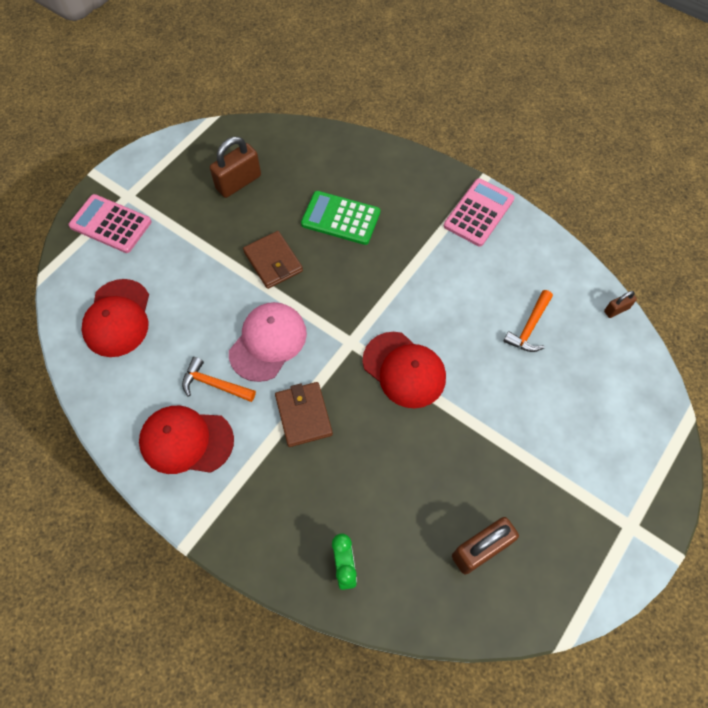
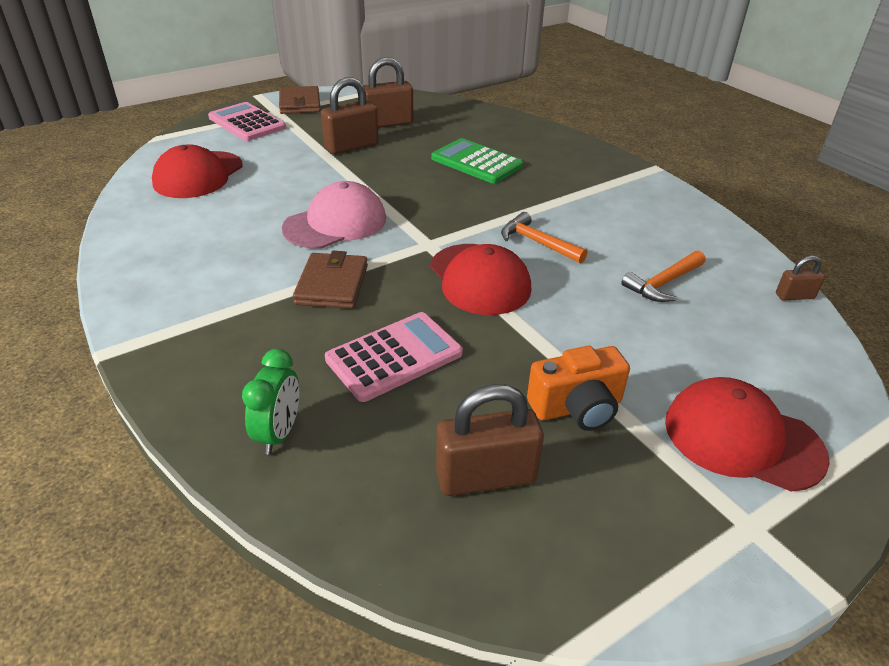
camera: 20 degrees right, 25 degrees down
(186, 441) = (185, 270): red cap -> red cap (742, 438)
(214, 384) = (253, 238): orange hammer -> orange hammer (537, 242)
(225, 230) = (351, 146): none -> brown padlock
(273, 261) = (384, 174): brown wallet -> brown wallet (300, 103)
(478, 212) = (637, 188): pink calculator -> pink calculator (394, 356)
(512, 472) = (577, 407): none -> orange camera

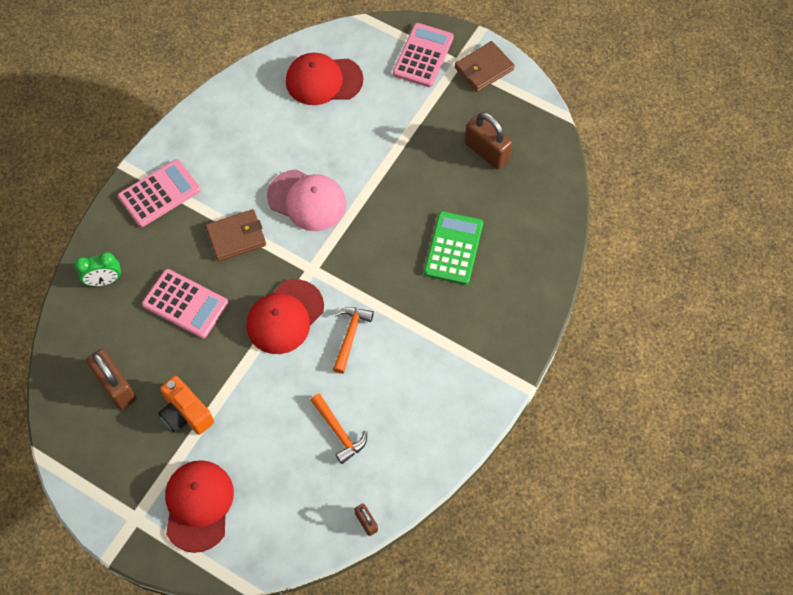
camera: 65 degrees right, 25 degrees up
(193, 331) = (159, 193): none -> pink calculator
(351, 146) = (427, 149): brown padlock -> none
(663, 283) = (338, 432): orange hammer -> orange hammer turned 150 degrees counterclockwise

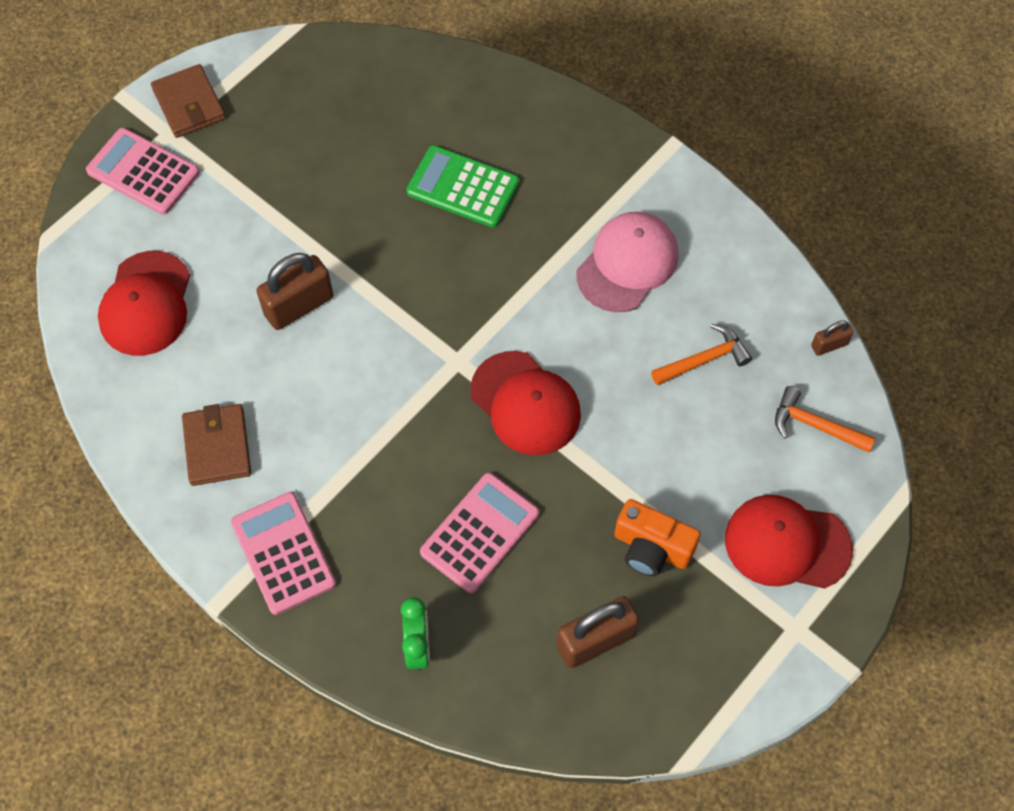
camera: 80 degrees left, 0 degrees up
(186, 413) = (651, 548): orange camera -> orange camera turned 60 degrees clockwise
(236, 237) = (384, 453): brown wallet -> brown wallet (217, 447)
(307, 200) = (346, 352): pink cap -> pink cap (627, 264)
(350, 336) = (569, 327): orange hammer -> orange hammer (815, 425)
(486, 152) = (325, 125): brown padlock -> brown padlock (299, 306)

